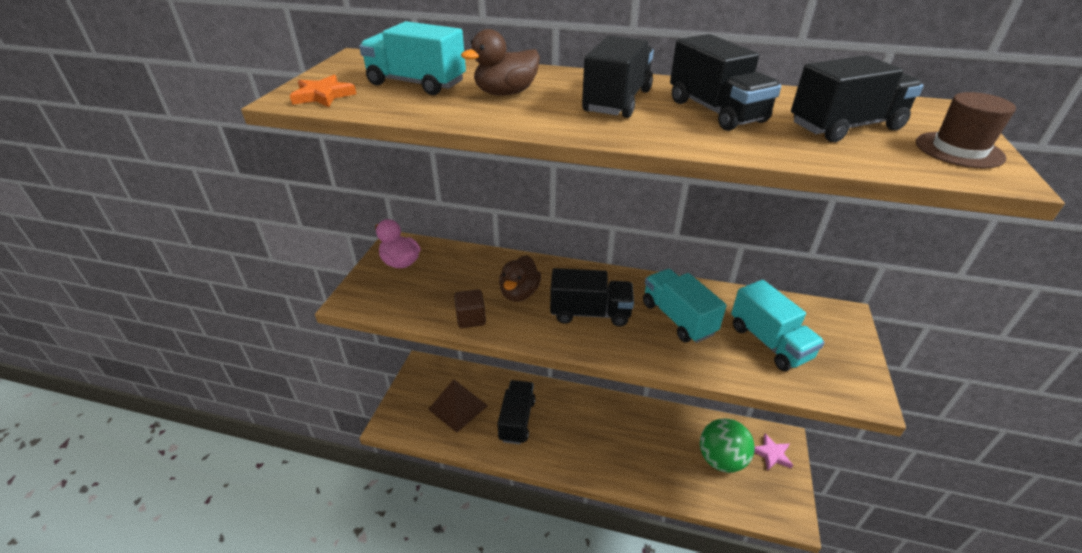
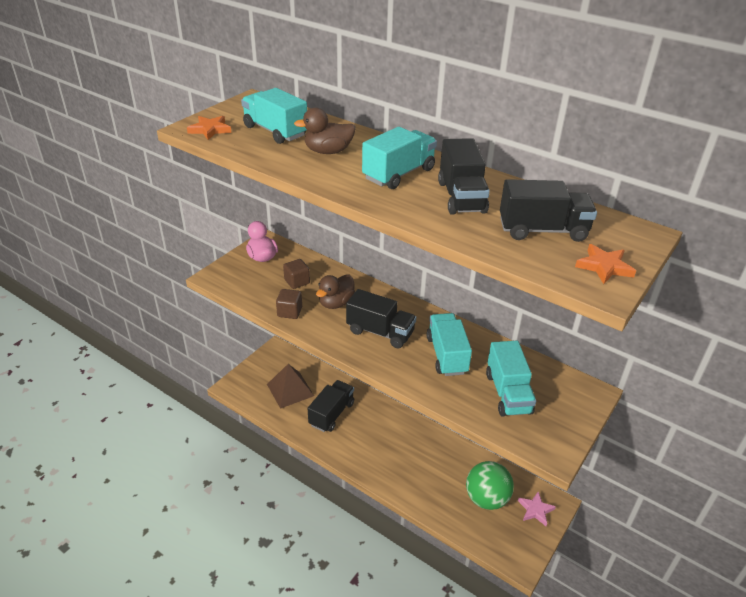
camera: 20 degrees right, 0 degrees up
(459, 280) = (297, 282): none -> brown cube
(617, 101) = (399, 174): black truck -> turquoise truck
(959, 150) = (604, 267): brown hat -> orange star

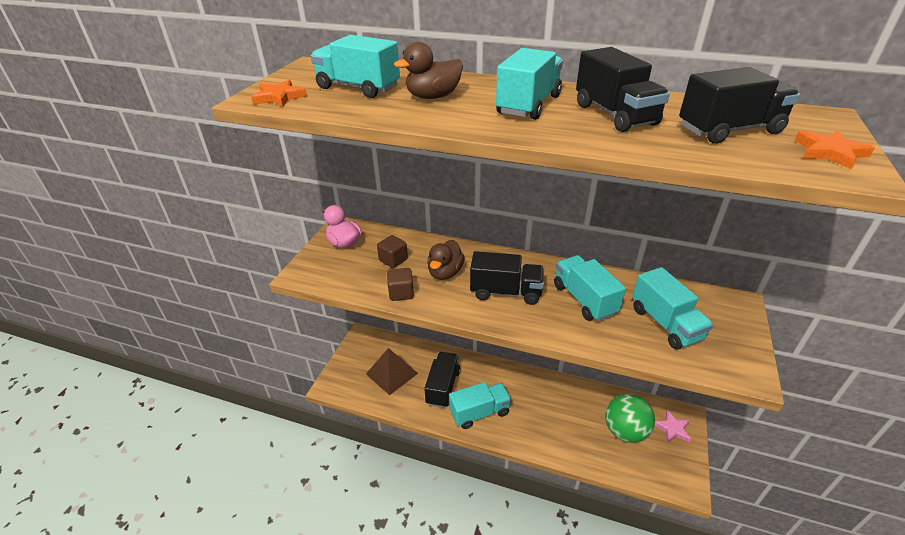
camera: 15 degrees left, 0 degrees up
(355, 445) = (479, 412): none -> turquoise truck

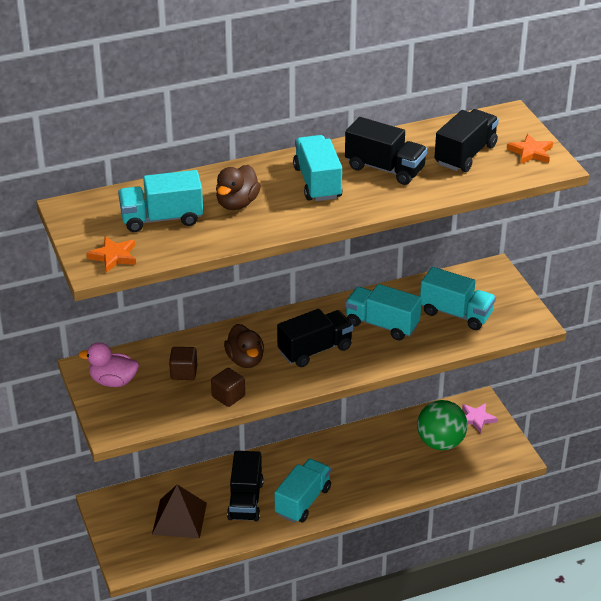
camera: 40 degrees left, 0 degrees up
(443, 387) = (245, 500): black truck -> black truck turned 150 degrees counterclockwise

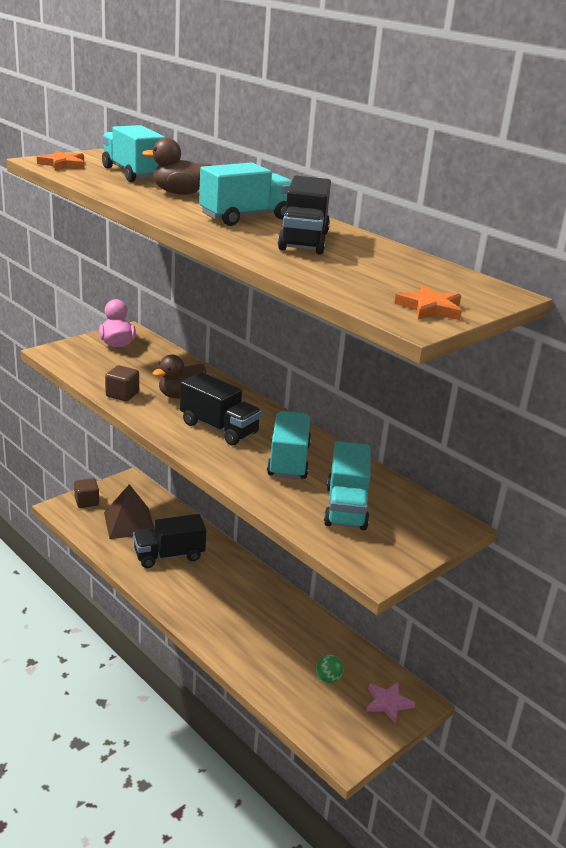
camera: 65 degrees right, 10 degrees down
(184, 372) = (145, 370): brown cube -> brown cube (87, 502)
(303, 501) = (185, 592): turquoise truck -> none
(440, 443) = (328, 678): green ball -> green ball, size x0.45
(465, 155) = (379, 274): black truck -> none

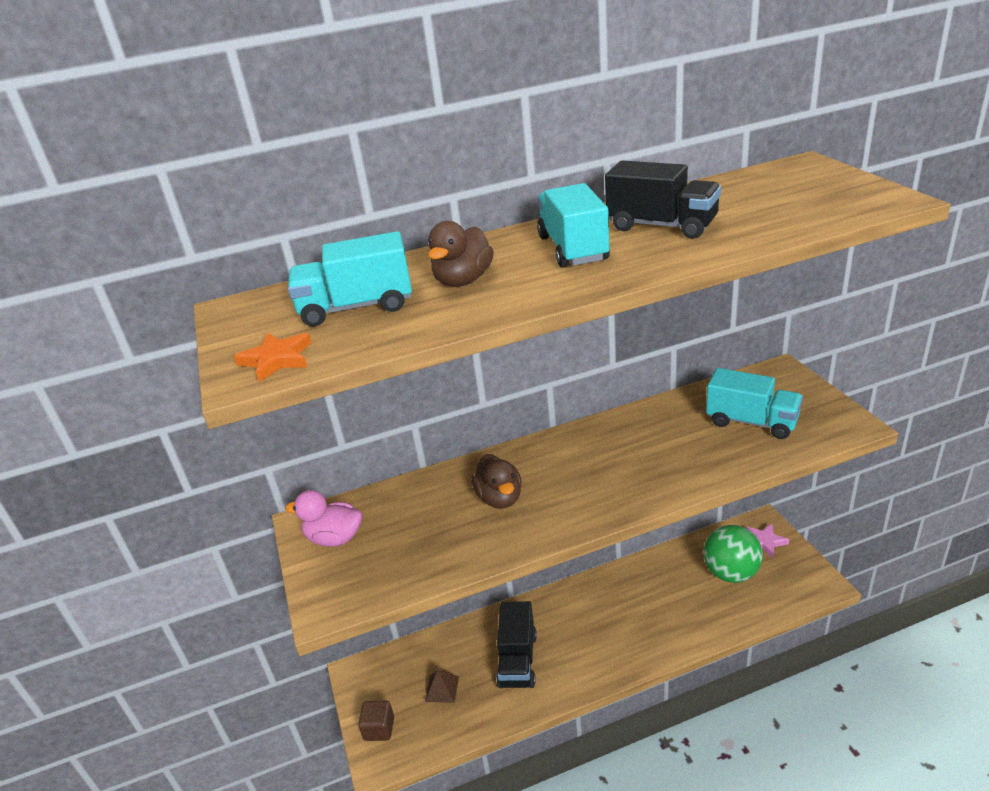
camera: 60 degrees left, 5 degrees up
(122, 394) = (479, 548): brown cube -> none
(129, 523) = (442, 689): brown pyramid -> brown pyramid, size x0.53
(219, 428) = (585, 479): black truck -> none
(288, 461) = (664, 442): turquoise truck -> none
(328, 678) = (731, 573): green ball -> green ball, size x2.22
(430, 308) = (854, 191): orange star -> none

